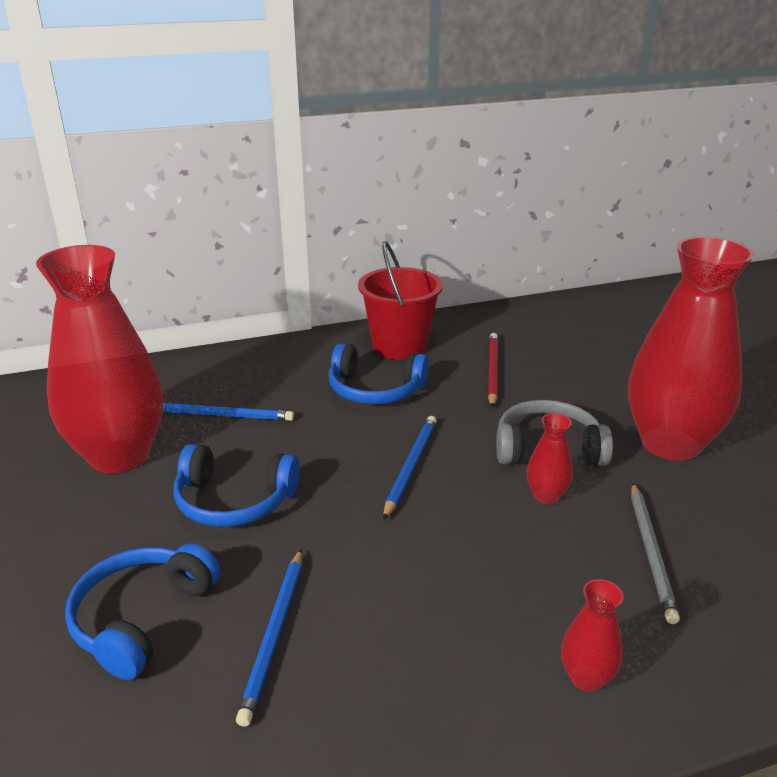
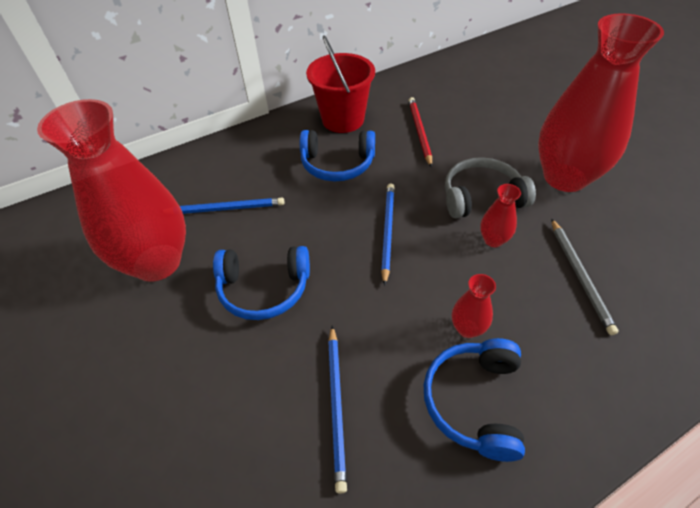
camera: 10 degrees left, 20 degrees up
(141, 618) = (230, 412): blue headphones -> blue headphones (474, 401)
(586, 678) = (568, 393): red vase -> red vase (467, 328)

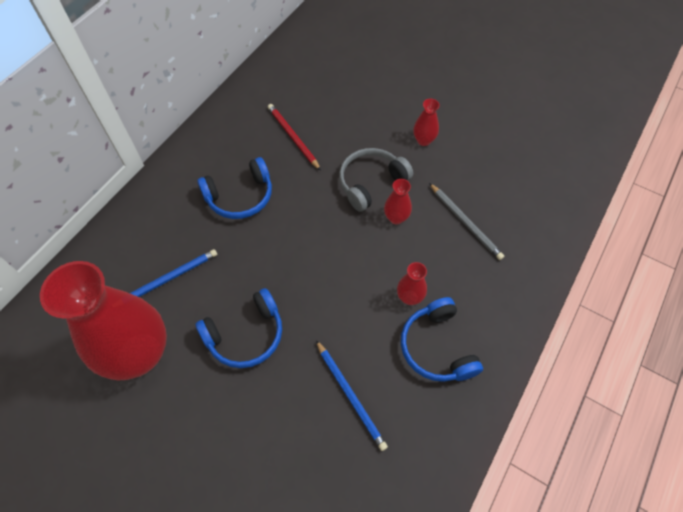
camera: 30 degrees left, 10 degrees up
(343, 119) = (219, 148): red bucket -> none
(387, 231) = (315, 243): blue pencil -> none
(565, 177) = (423, 140): red vase -> red vase, size x0.40

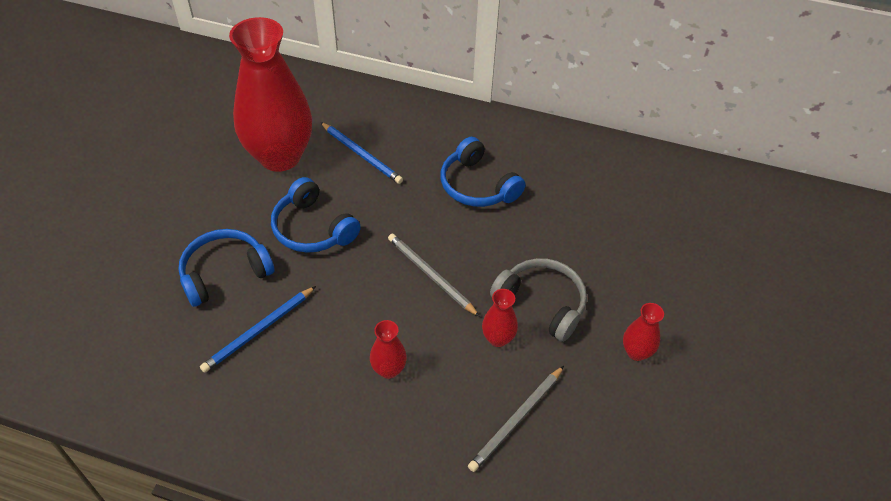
camera: 75 degrees right, 10 degrees down
(293, 137) = (579, 213): red pencil -> none
(325, 250) = (431, 275): none -> grey pencil
(436, 347) = (328, 407): blue headphones -> blue headphones (225, 273)

